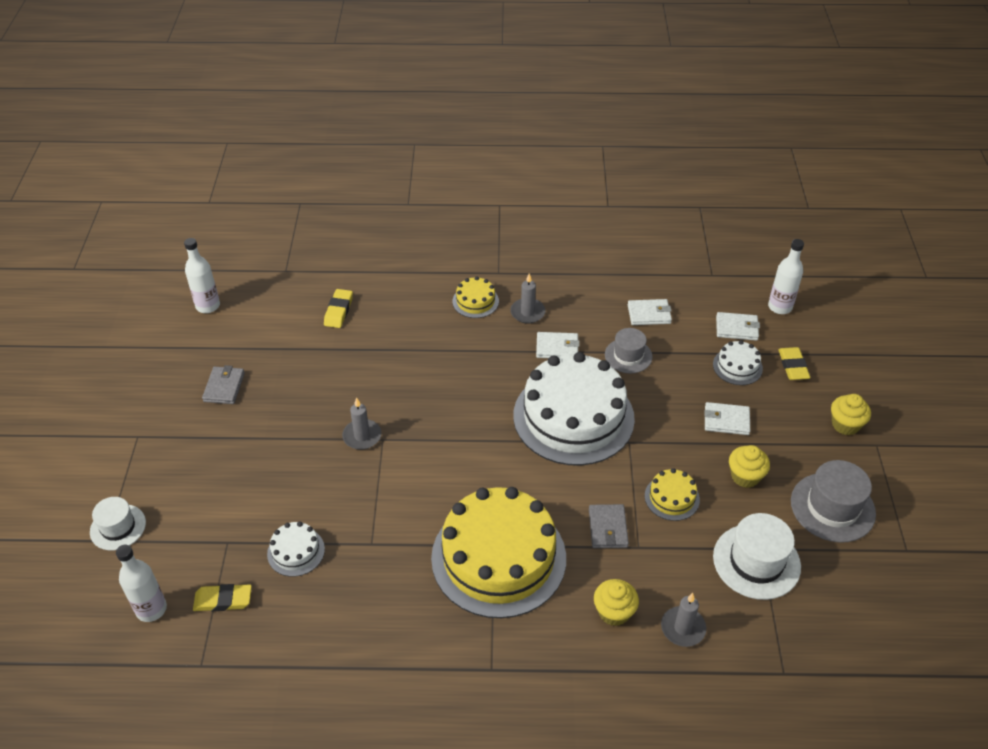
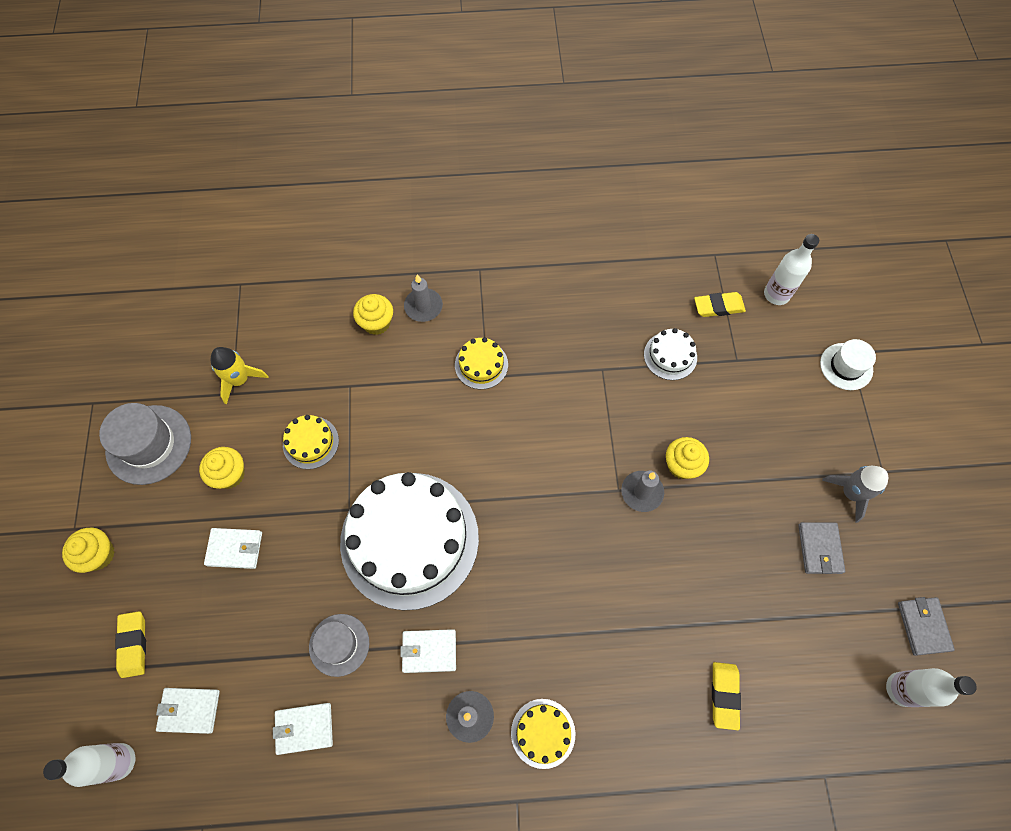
camera: 175 degrees right, 20 degrees up
(176, 422) = (850, 493): none -> grey rocket
(318, 454) = (682, 465): none -> yellow cupcake
(498, 557) = (481, 365): yellow cake -> yellow cake, size x0.43
(608, 528) = (377, 403): grey wallet -> grey wallet (923, 626)
(683, 628) = (318, 313): grey candle -> grey candle (423, 306)
(737, 366) = (203, 638): white cake -> none
(756, 561) = (240, 380): white hat -> yellow rocket

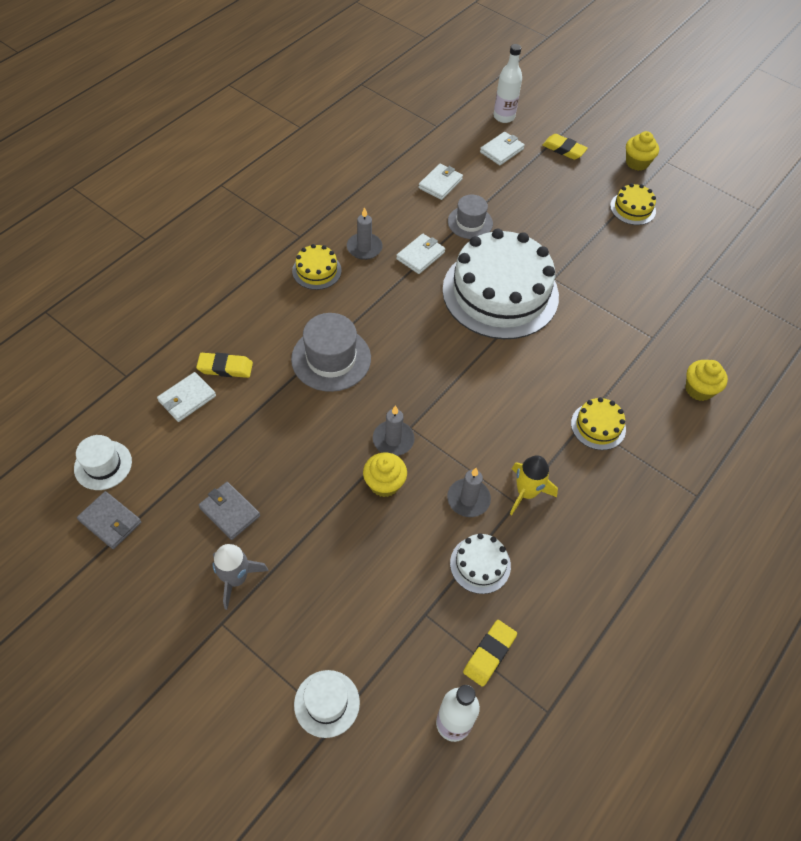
camera: 130 degrees right, 10 degrees down
(149, 444) = (699, 218): grey hat -> grey hat (331, 359)
(230, 474) = (638, 240): yellow cupcake -> none
(235, 549) = (581, 215): white wallet -> white wallet (187, 398)
(240, 380) = (713, 285): yellow rocket -> yellow rocket (526, 492)
(310, 442) = (624, 290): yellow cake -> yellow cake (633, 208)
(423, 306) = (689, 429): grey candle -> grey candle (468, 499)
(724, 695) = (225, 368): yellow eraser -> yellow eraser turned 45 degrees counterclockwise
(901, 689) = (103, 465): white bottle -> white hat

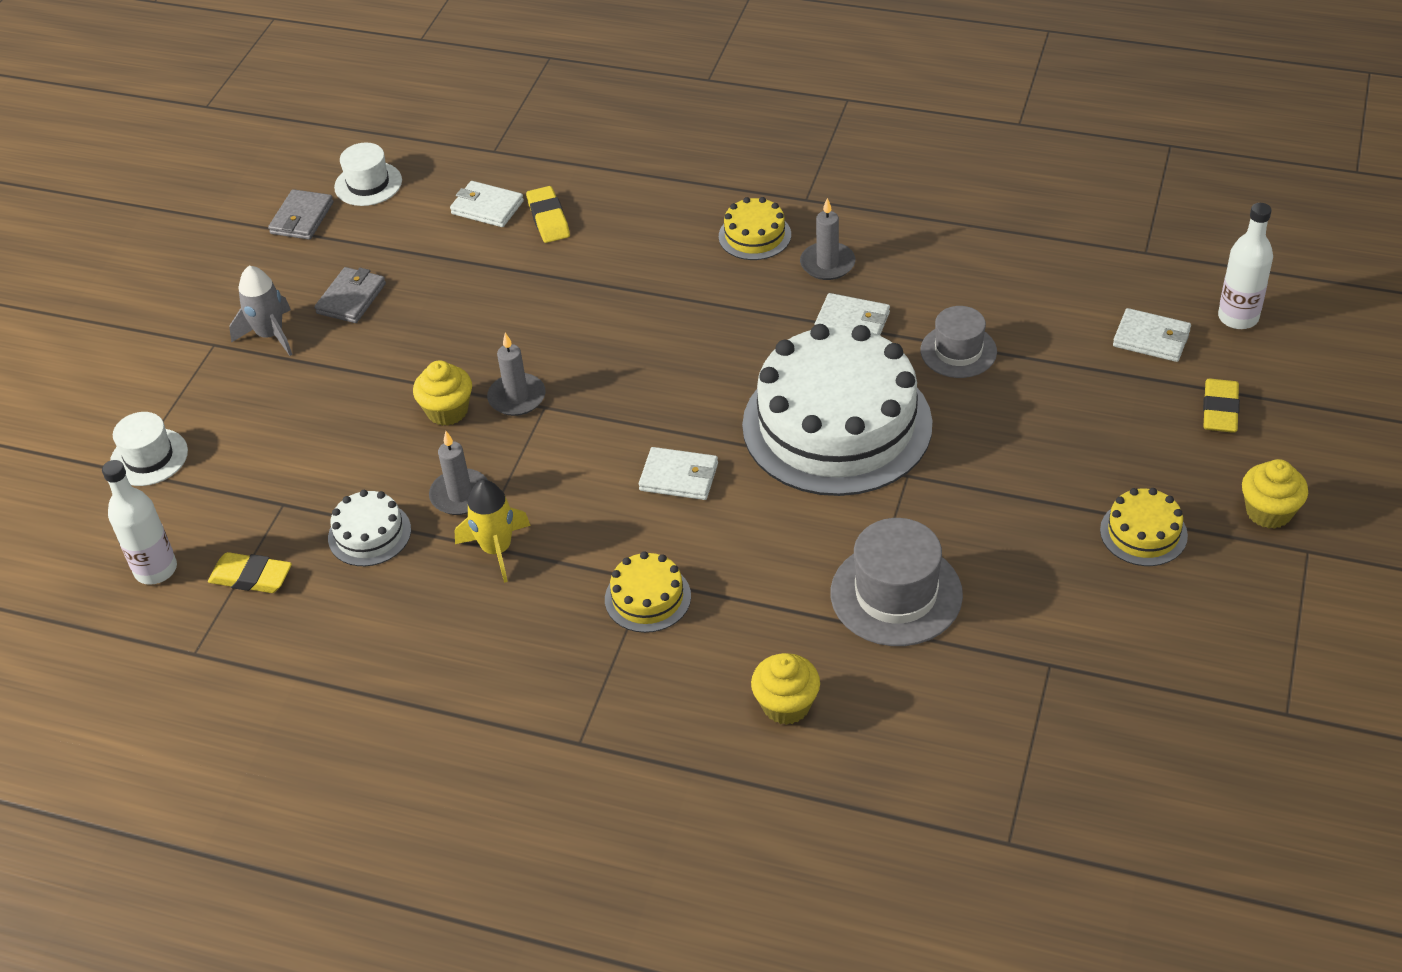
camera: 75 degrees right, 10 degrees down
(331, 359) = (614, 300): grey hat -> grey hat (896, 594)
(440, 184) = (1017, 295): white wallet -> white wallet (679, 477)

